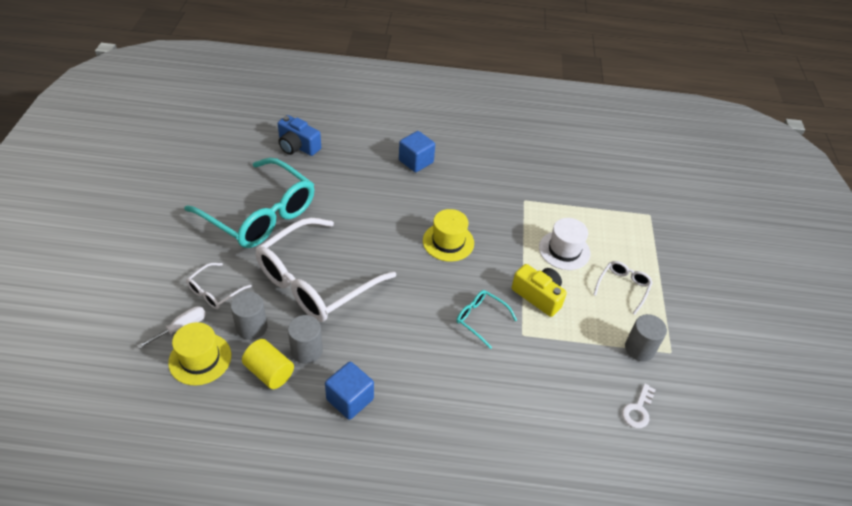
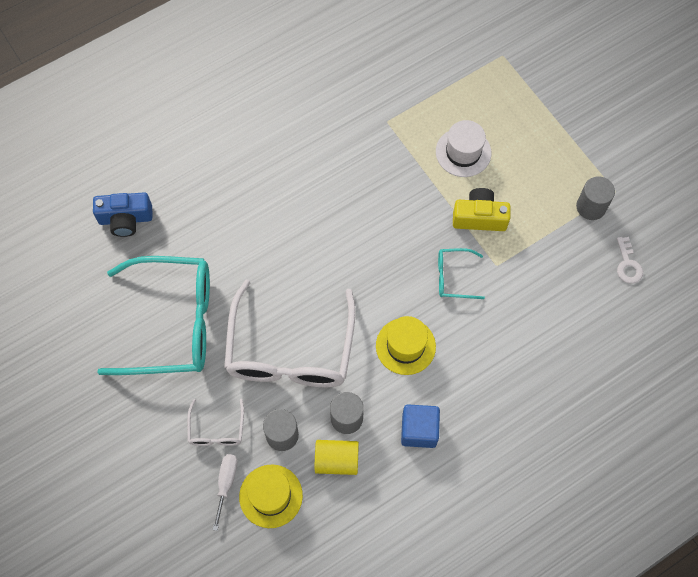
camera: 35 degrees left, 20 degrees up
(416, 161) = (253, 150): blue cube -> none
(448, 242) = (362, 220): yellow hat -> yellow hat (405, 346)
(623, 287) = (537, 155): white glasses -> none

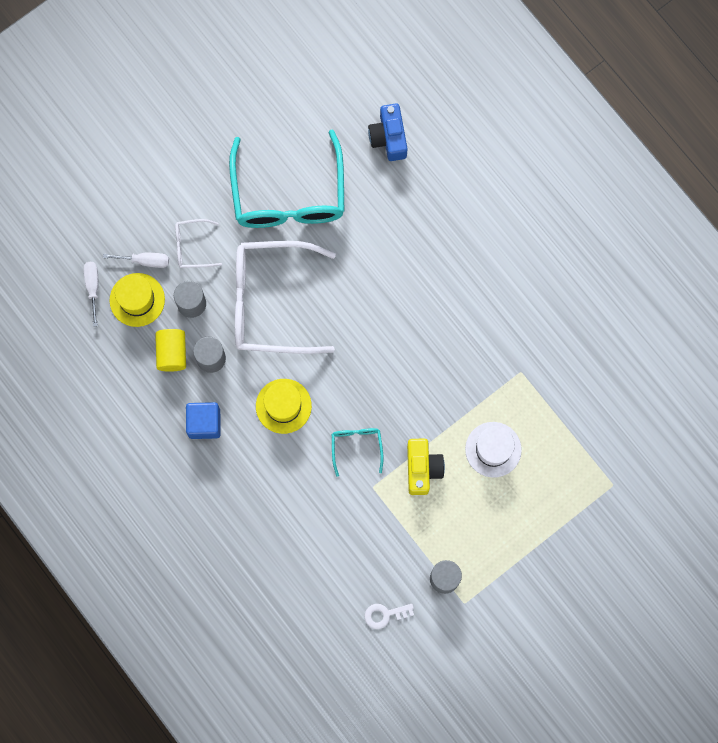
camera: 85 degrees right, 10 degrees up
(250, 546) = (93, 287): none -> white screwdriver

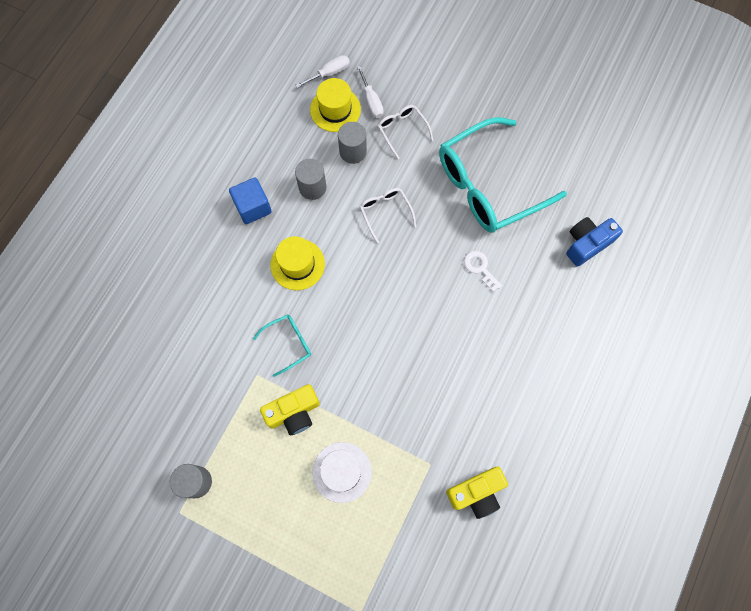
camera: 65 degrees right, 5 degrees down
(172, 353) = (302, 155): yellow cylinder -> none
(270, 302) = (385, 212): white glasses -> white glasses, size x0.44
(384, 615) = (140, 440): white key -> white key (480, 268)
(561, 345) = (476, 493): none -> yellow camera

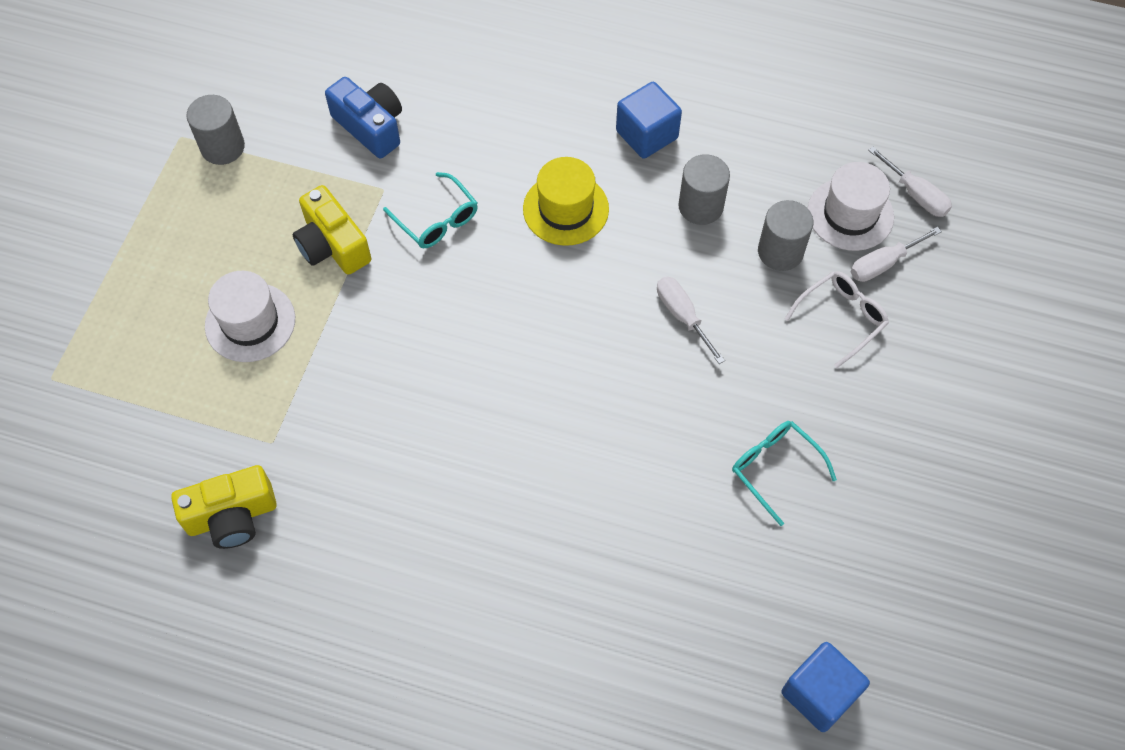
camera: 80 degrees right, 10 degrees down
(335, 109) = (850, 214): yellow hat -> white hat
(385, 212) = (682, 316): white glasses -> white screwdriver
(476, 493) = (232, 516): yellow camera -> yellow camera turned 75 degrees counterclockwise
(480, 268) = (615, 474): white key -> none
(488, 185) = (774, 468): turquoise glasses -> turquoise glasses, size x0.44
(587, 244) = (701, 653): blue camera -> blue camera (370, 127)
(613, 193) = (819, 693): none -> blue cube

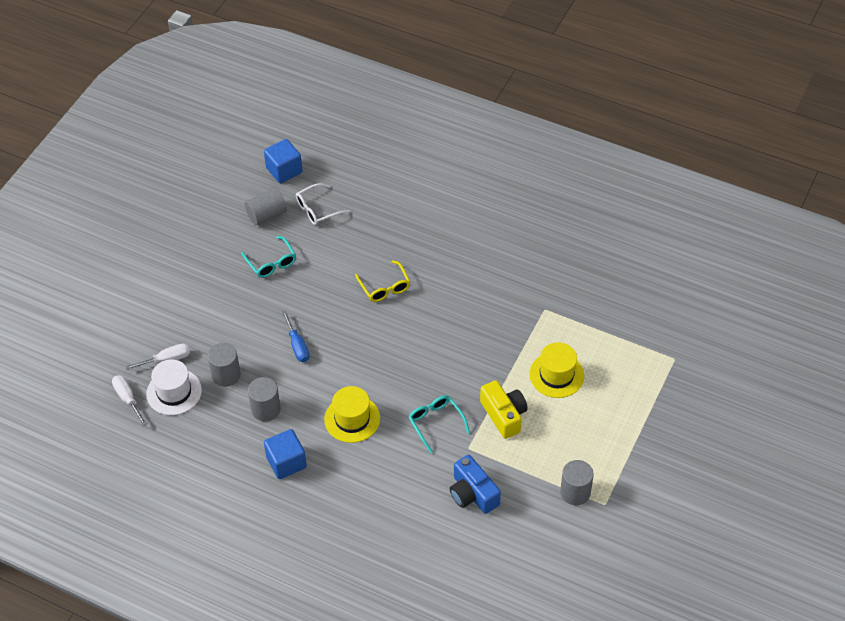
camera: 170 degrees left, 10 degrees down
(232, 516) = (566, 276): yellow camera -> none
(250, 322) = (556, 375): white hat -> yellow hat
(560, 446) = (385, 287): none -> yellow glasses
(682, 316) = (297, 346): white screwdriver -> blue screwdriver
(818, 575) = (267, 215): none -> grey cylinder
(841, 318) = (204, 332): white glasses -> white glasses (317, 209)

